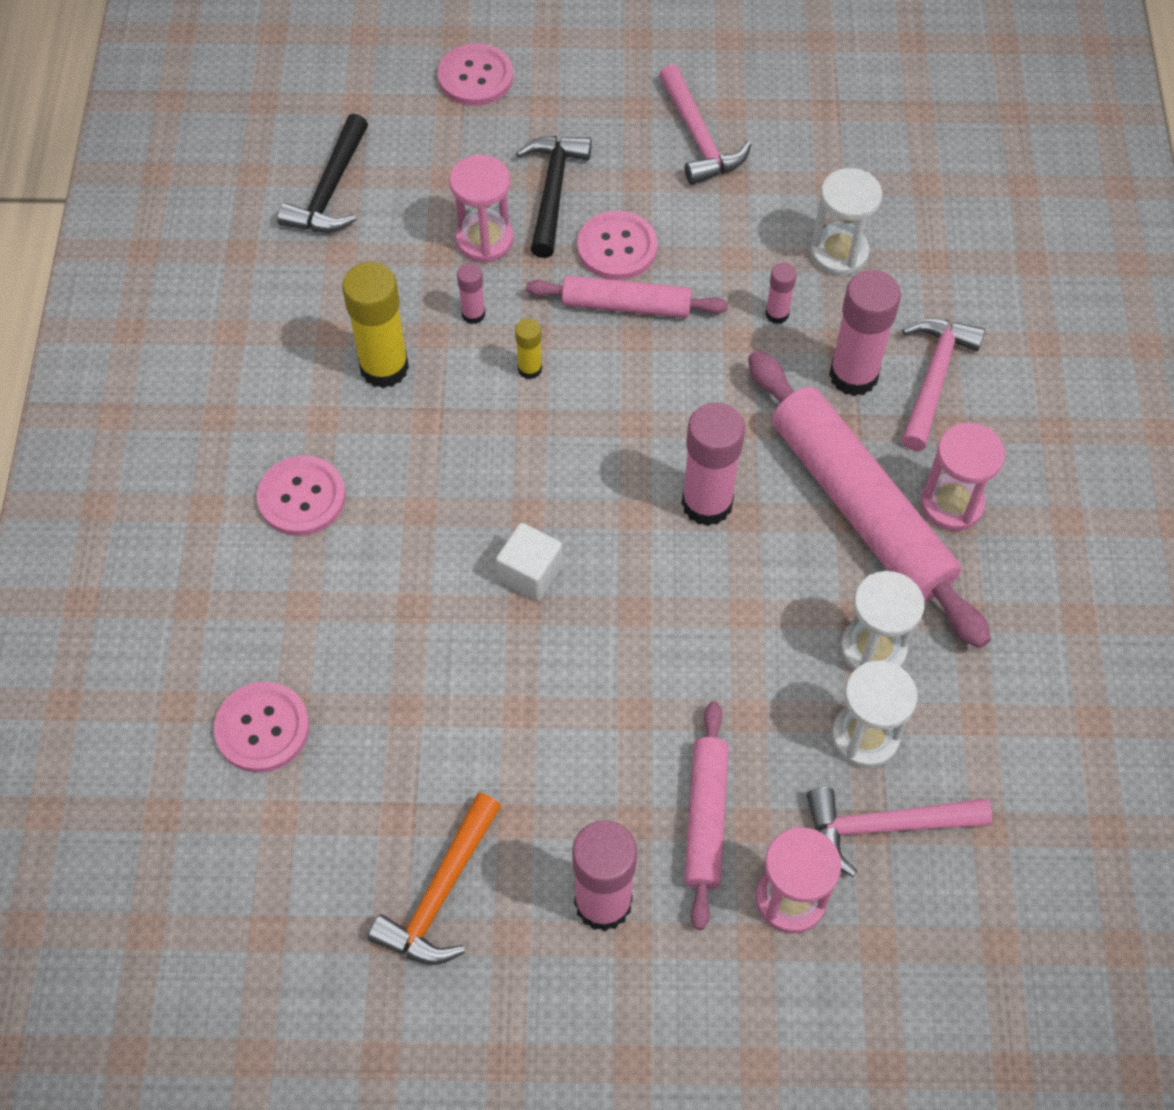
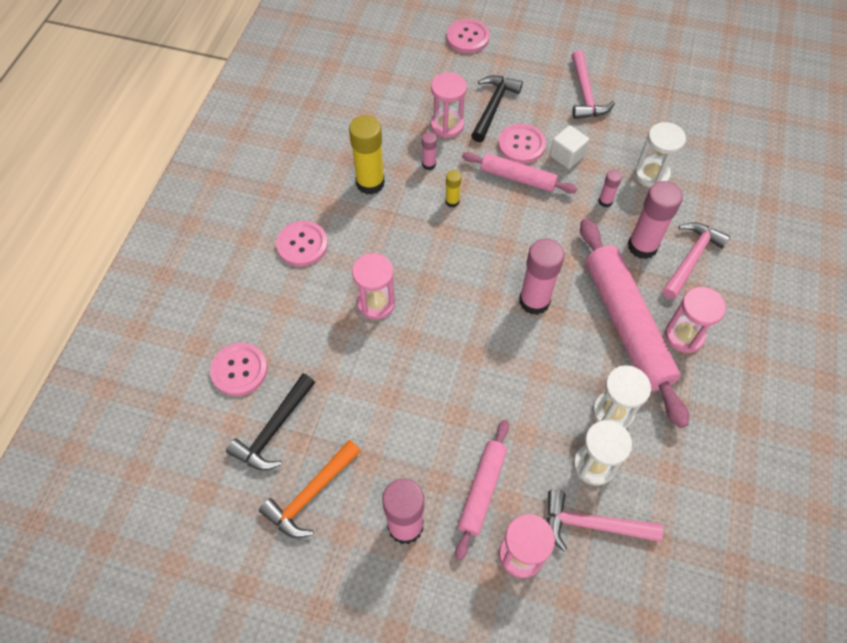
camera: 15 degrees right, 0 degrees up
(330, 190) = (369, 82): black hammer -> black hammer (274, 430)
(453, 566) = (376, 303): none -> pink hourglass
(530, 573) = (419, 317): white cube -> white cube (567, 156)

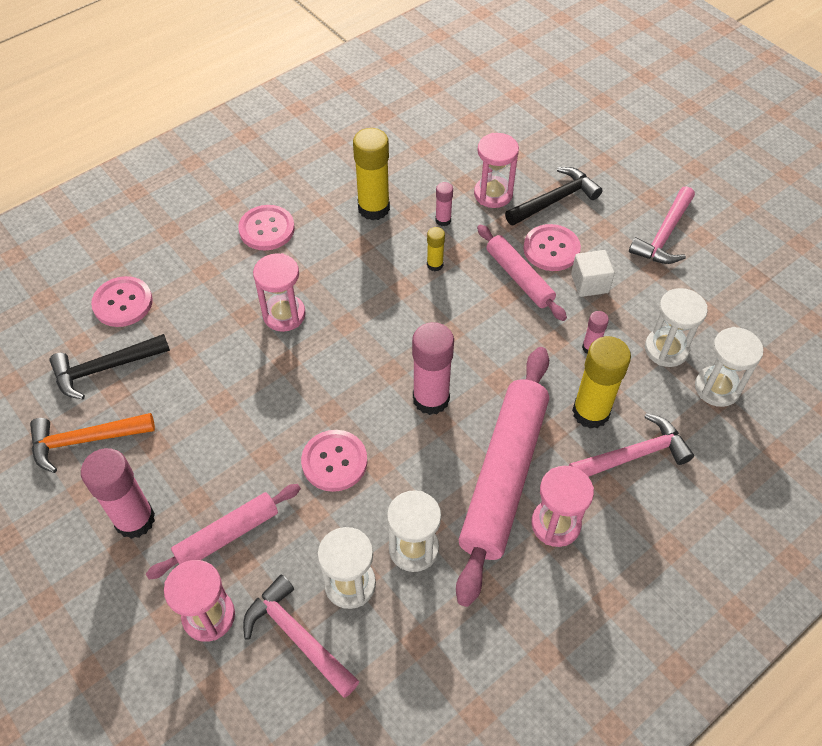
camera: 35 degrees right, 5 degrees down
(467, 37) = (587, 124): pink button -> pink button (334, 461)
(642, 246) = (590, 412): pink glue stick -> yellow glue stick
(702, 183) = (717, 388): none -> white hourglass

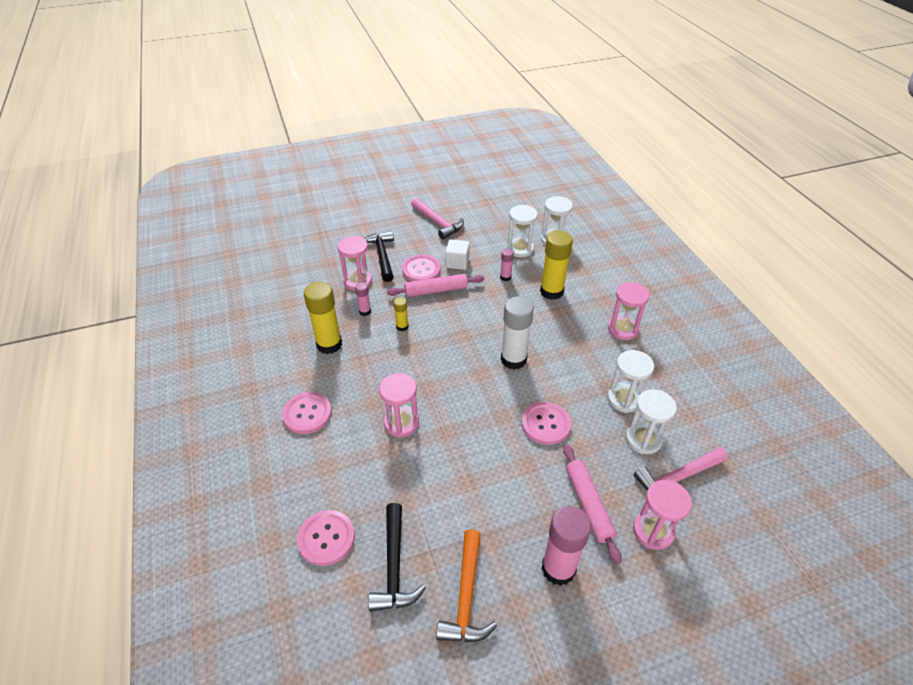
camera: 70 degrees left, 10 degrees down
(431, 399) = (513, 359): pink glue stick -> white glue stick
(504, 476) = (584, 342): pink rolling pin -> none
(634, 455) = (586, 284): pink hammer -> none

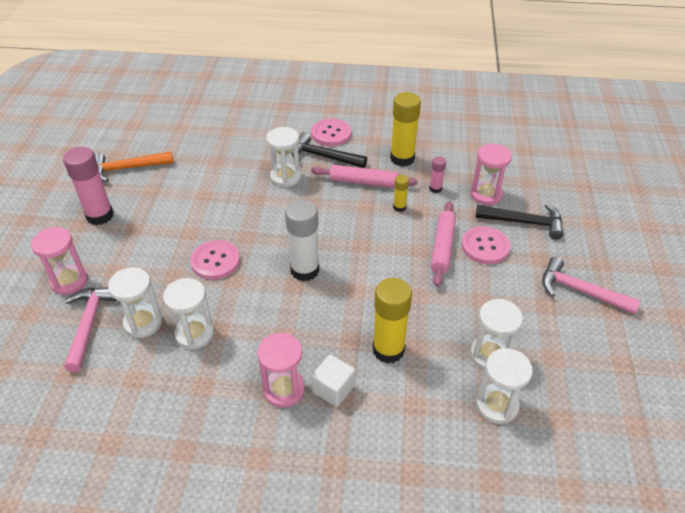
camera: 115 degrees right, 0 degrees up
(326, 538) = (221, 123): pink button -> none
(394, 566) = (176, 145): black hammer -> black hammer (323, 157)
(401, 423) = (285, 177): pink hourglass -> white hourglass
(438, 223) = (580, 291): pink hammer -> pink hammer turned 45 degrees clockwise
(457, 262) = (486, 281): white cube -> white cube (333, 389)
(466, 596) = (127, 168): orange hammer -> orange hammer turned 45 degrees counterclockwise
(505, 277) = (437, 316): pink glue stick -> none
(588, 504) = (124, 254): pink rolling pin -> pink rolling pin (363, 182)

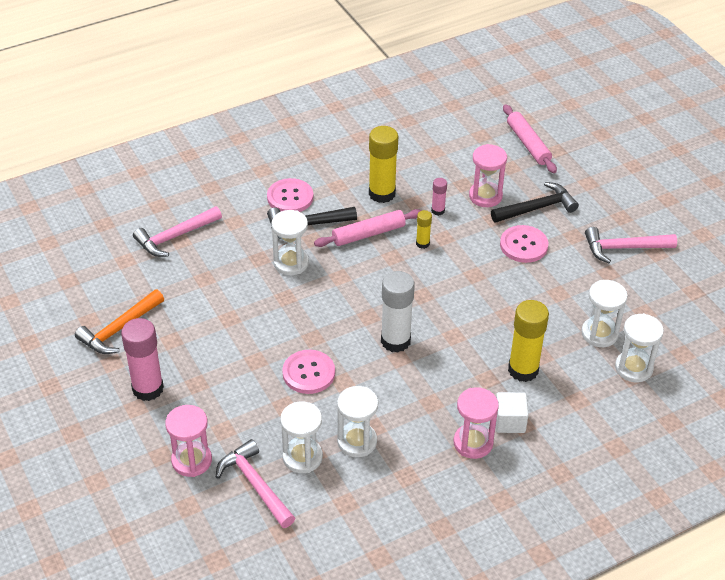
camera: 35 degrees left, 0 degrees up
(227, 126) = (175, 237): none -> pink hammer
(442, 247) = (490, 263): pink rolling pin -> pink rolling pin (528, 144)

